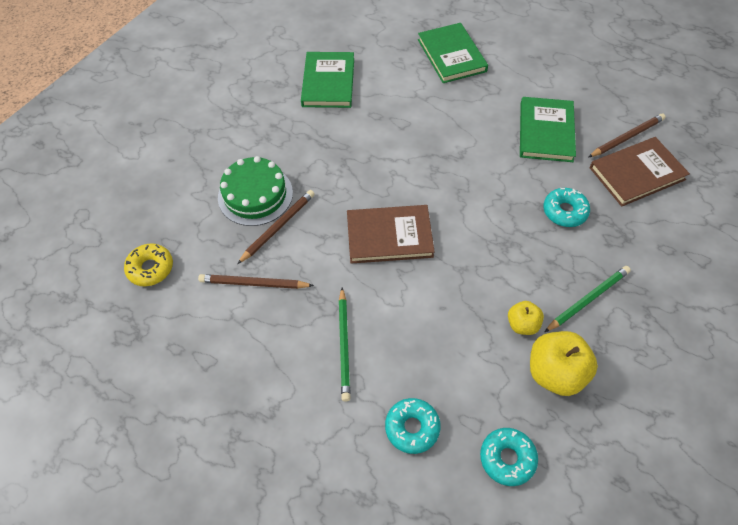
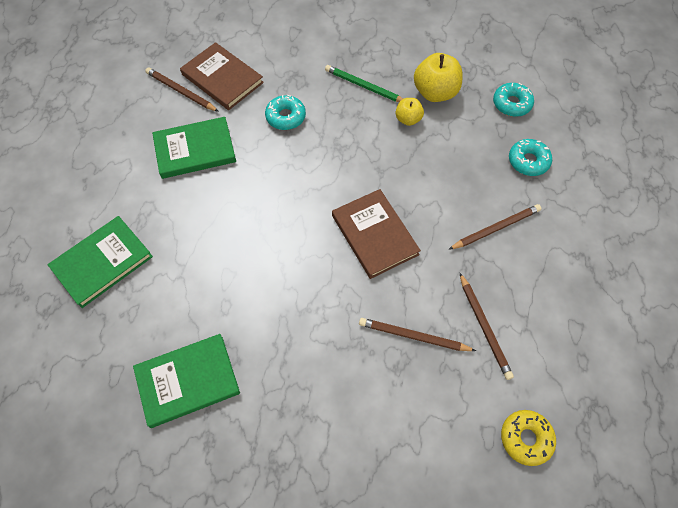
camera: 115 degrees left, 5 degrees up
(255, 195) = (386, 380): green cake -> none
(344, 345) = (495, 228): green pencil -> brown pencil

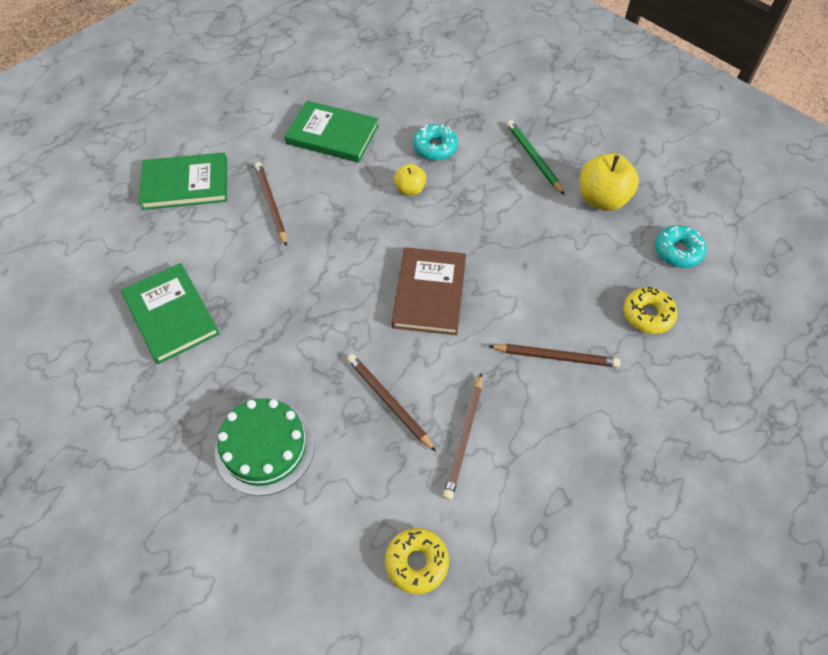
camera: 35 degrees right, 5 degrees down
(181, 92) = (361, 81): brown pencil -> brown pencil (271, 204)
(187, 381) = (171, 315): green book -> green book turned 45 degrees clockwise
(222, 78) = (406, 87): brown book -> none
(353, 434) = (265, 447): none -> green cake
(408, 119) = (552, 209): yellow apple -> yellow apple (410, 189)
(528, 161) = (647, 315): turquoise donut -> yellow donut

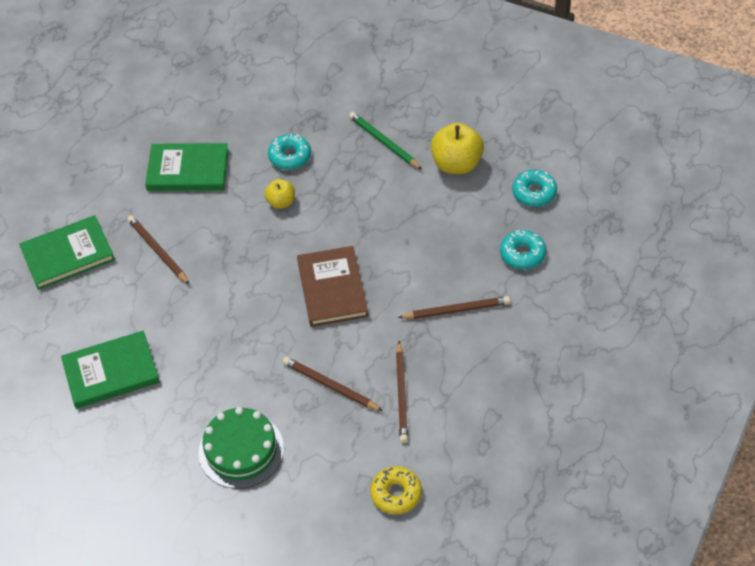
camera: 15 degrees left, 5 degrees down
(171, 315) = (111, 372): green book -> green book turned 60 degrees counterclockwise
(647, 315) = (522, 254): yellow donut -> turquoise donut

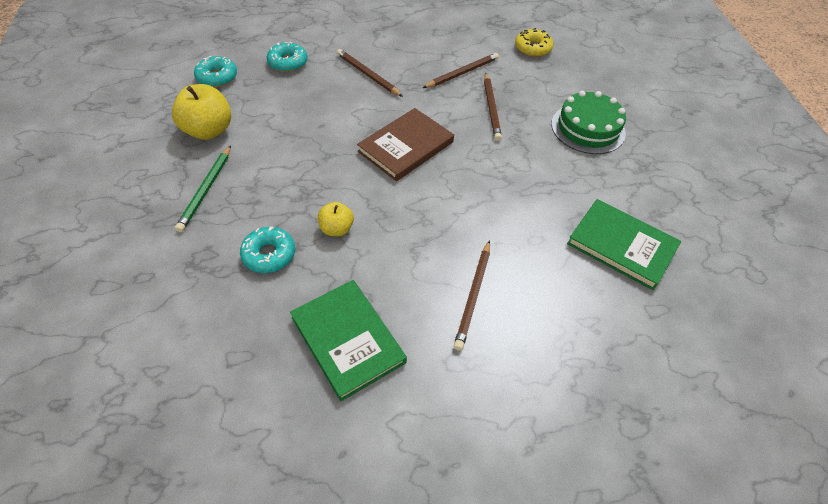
camera: 130 degrees left, 0 degrees up
(68, 255) = (550, 381): green book -> none

